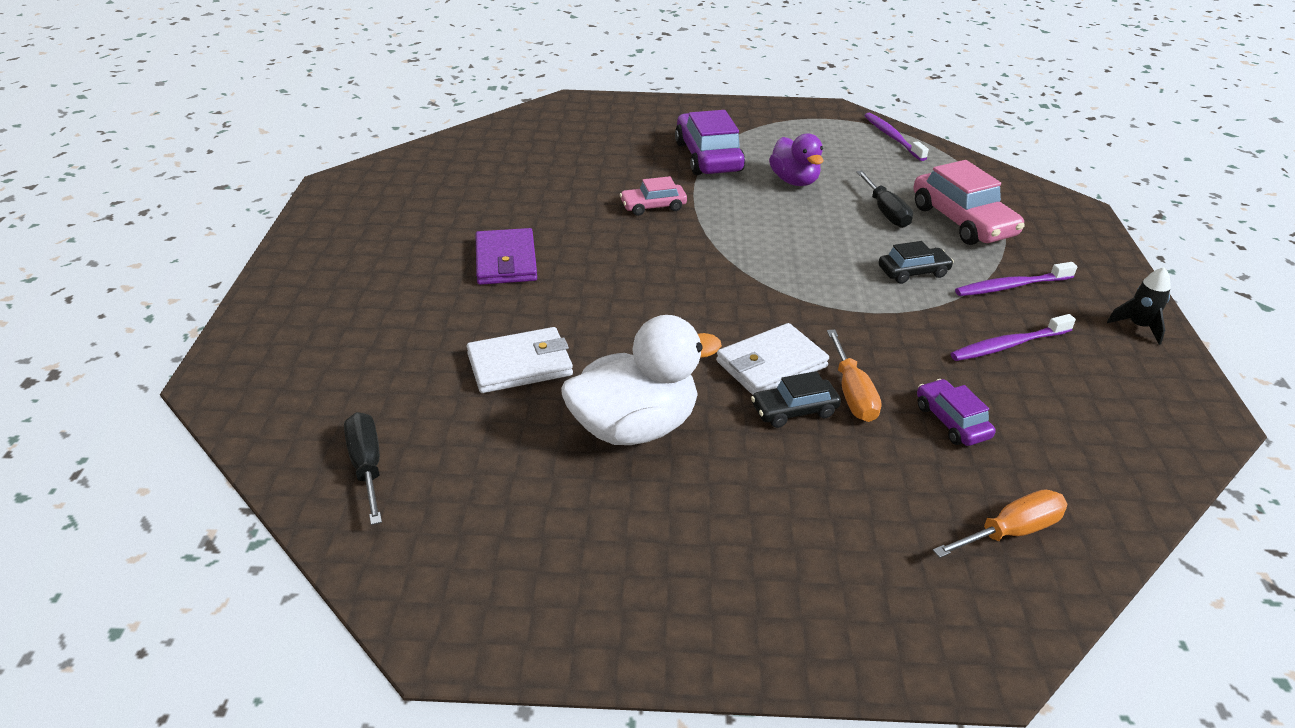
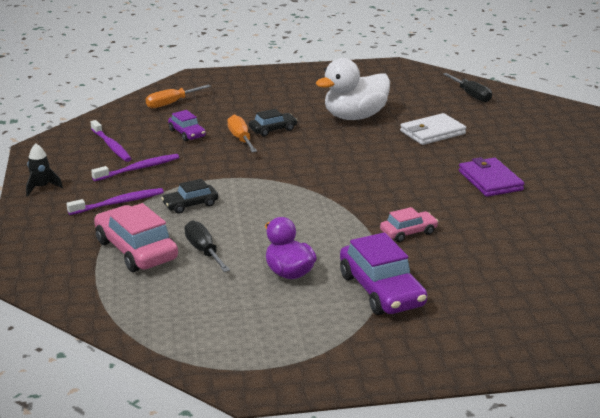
camera: 170 degrees right, 10 degrees down
(771, 364) = (288, 146): white wallet -> none
(892, 137) = (180, 346): purple toothbrush -> purple toothbrush (111, 146)

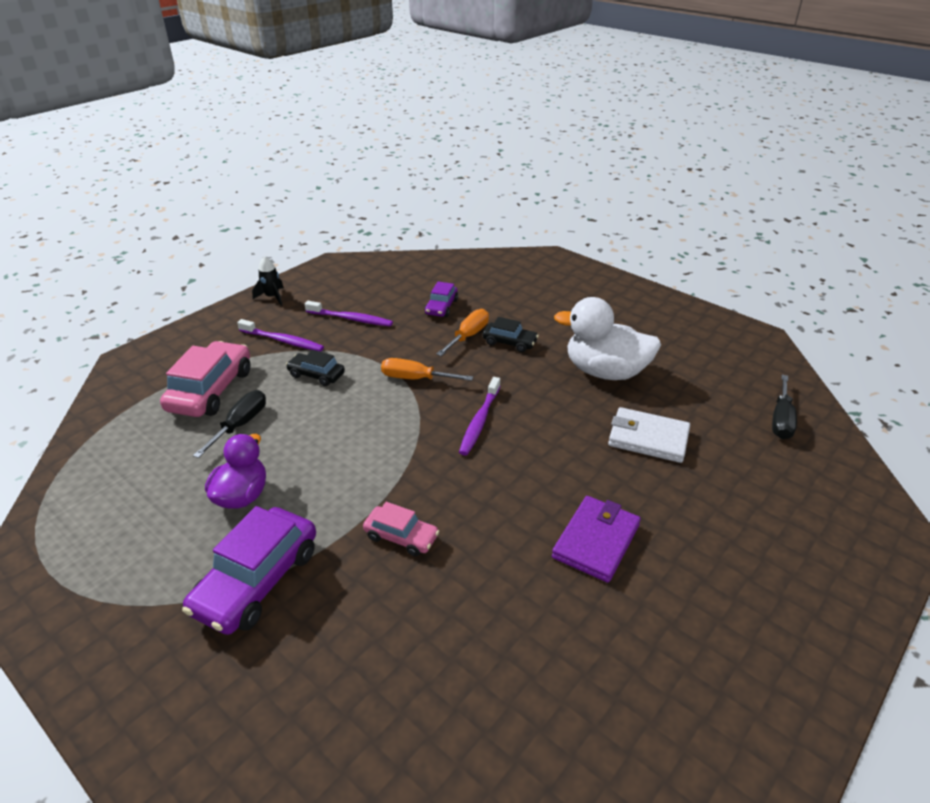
camera: 50 degrees right, 10 degrees up
(111, 146) = (374, 288): purple toothbrush -> purple toothbrush (479, 421)
(171, 103) = (484, 273): orange screwdriver -> orange screwdriver (415, 378)

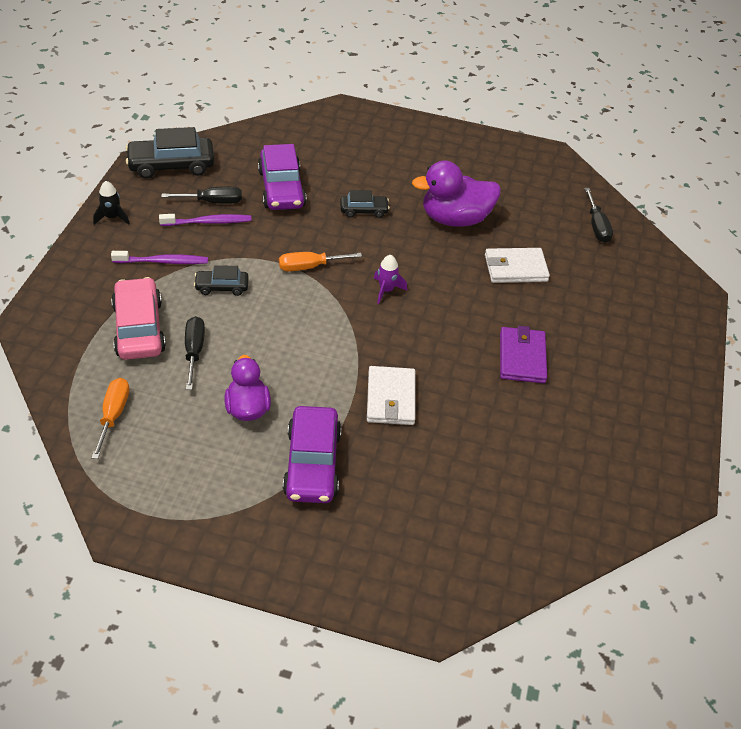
camera: 30 degrees left, 10 degrees up
(357, 269) = (171, 165): none -> black car
(369, 304) = (213, 202): none -> black screwdriver
(401, 536) = (390, 398): pink car -> white wallet
(441, 307) = (281, 188): purple car -> purple car, size x1.80
(468, 336) = (325, 213): orange screwdriver -> orange screwdriver (113, 415)
(479, 421) = (386, 290): purple toothbrush -> purple rocket
(605, 372) = (455, 219): white duck -> purple duck

